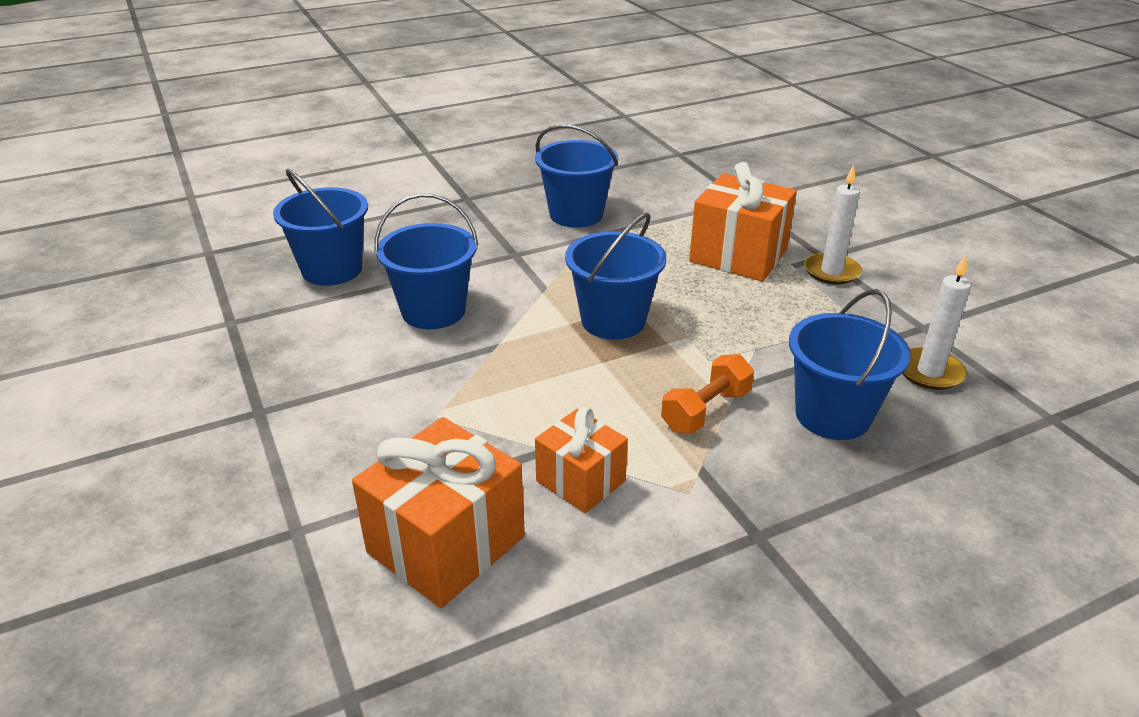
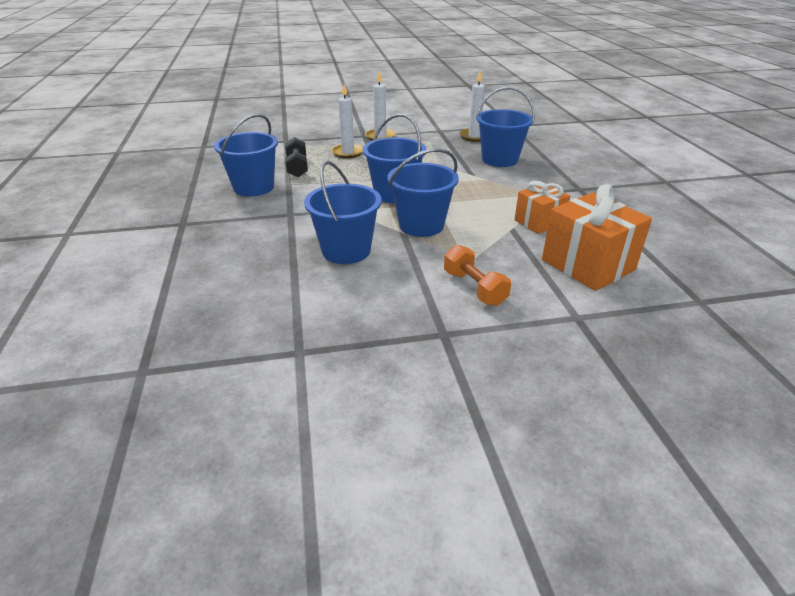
camera: 75 degrees left, 0 degrees up
(332, 270) = (247, 293): blue bucket -> blue bucket (421, 225)
(655, 229) = (297, 167): none -> black dumbbell
(706, 410) = (488, 184): orange dumbbell -> orange dumbbell (474, 288)
(738, 256) = (348, 153): orange gift -> white candle

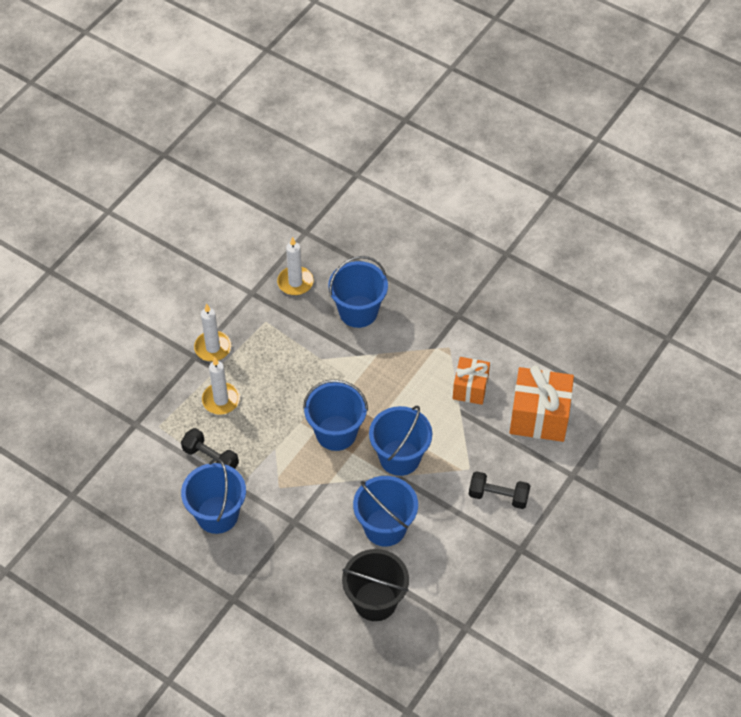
camera: 45 degrees left, 20 degrees up
(262, 283) = (375, 601): none -> black bucket
(474, 288) = (498, 496): orange dumbbell -> black dumbbell

